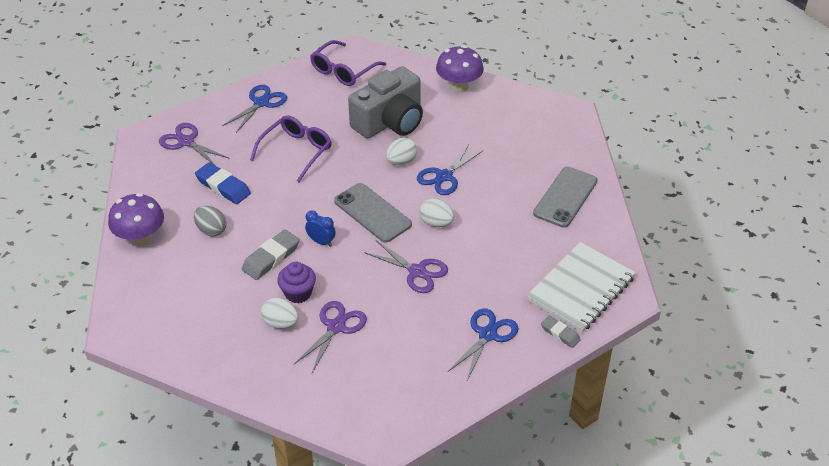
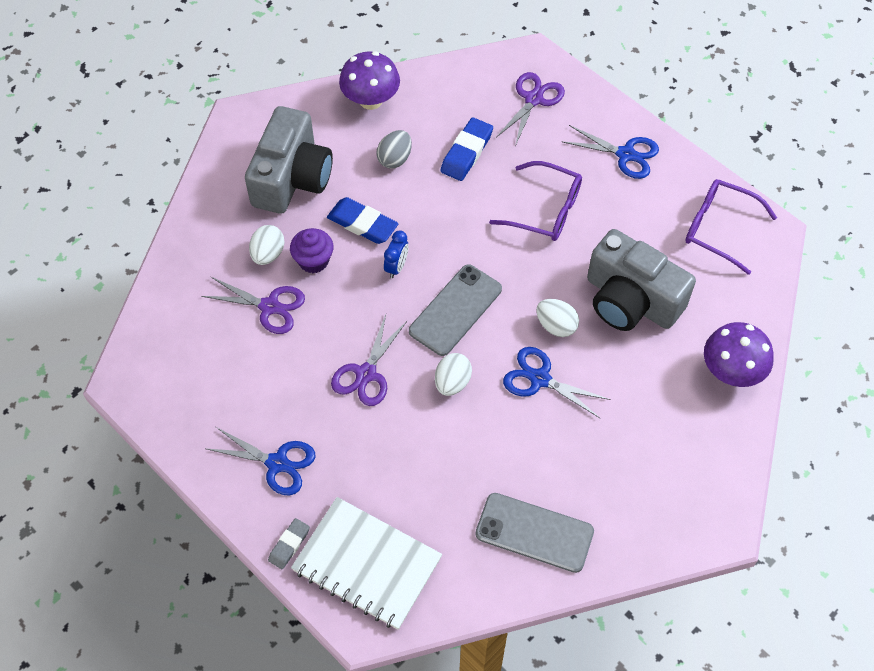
camera: 80 degrees right, 15 degrees up
(204, 299) = (292, 178): none -> grey camera
(271, 258) = (362, 224): grey eraser -> blue eraser

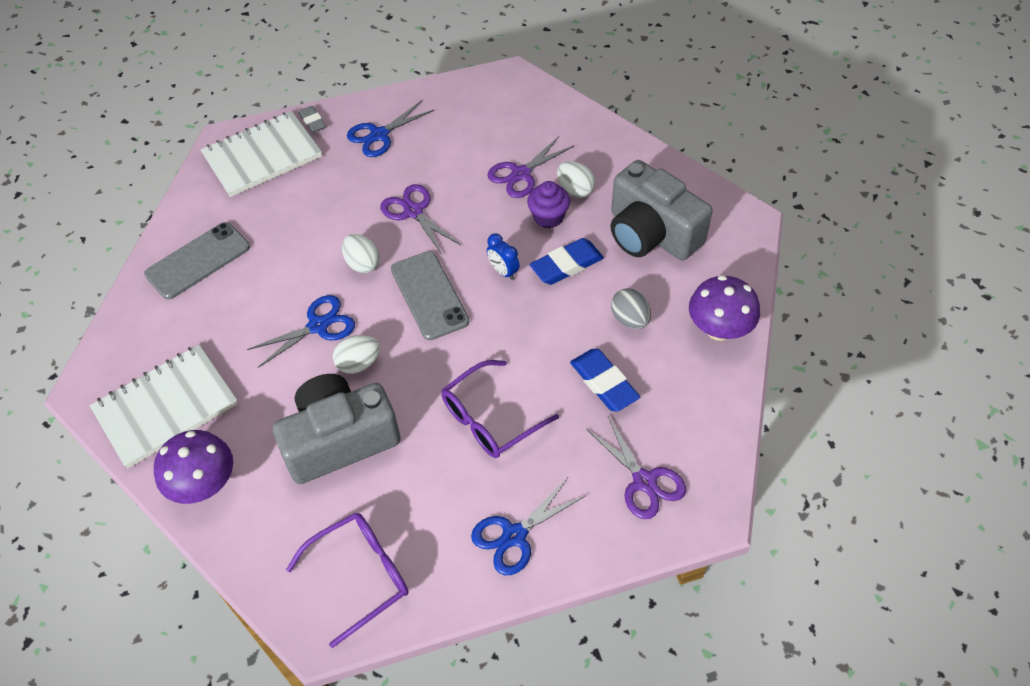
camera: 120 degrees right, 5 degrees down
(692, 448) = (166, 407): none -> white notebook

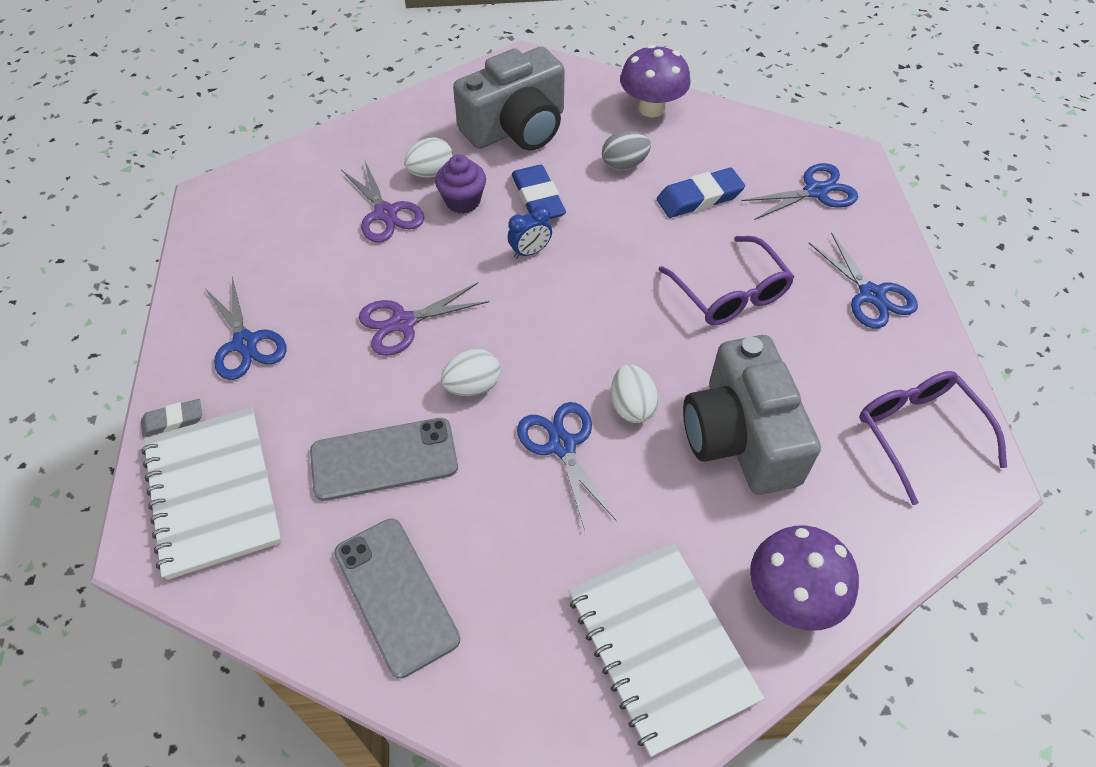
camera: 80 degrees left, 0 degrees up
(429, 295) = (545, 324): grey phone -> grey phone (384, 459)
(644, 481) = (815, 191): purple scissors -> blue scissors

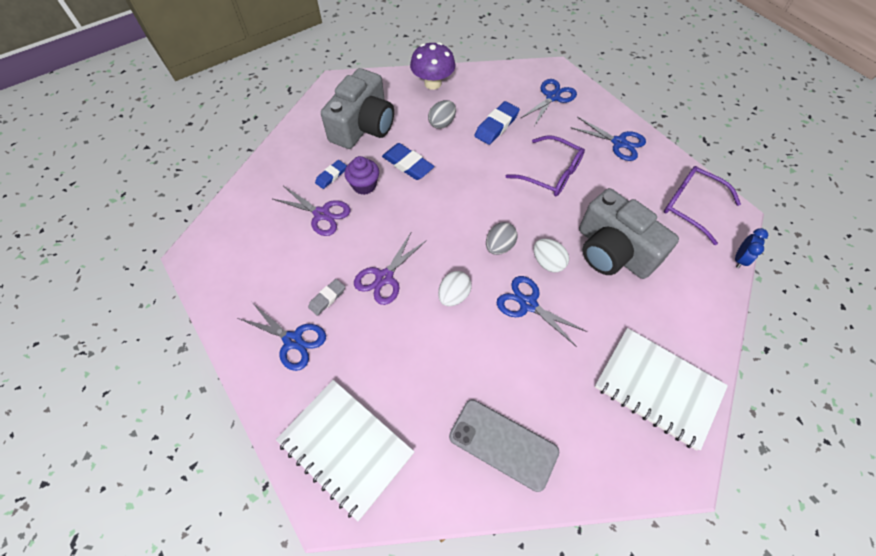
camera: 30 degrees left, 5 degrees up
(173, 421) = (283, 416): grey eraser -> grey eraser (327, 298)
(384, 459) = (435, 367): grey phone -> none
(431, 173) = (331, 176): white egg -> blue eraser
(530, 252) = (427, 199): blue clock -> blue clock (739, 259)
(580, 354) = (499, 246): none -> grey egg
(791, 596) = (696, 324): purple mushroom -> none

